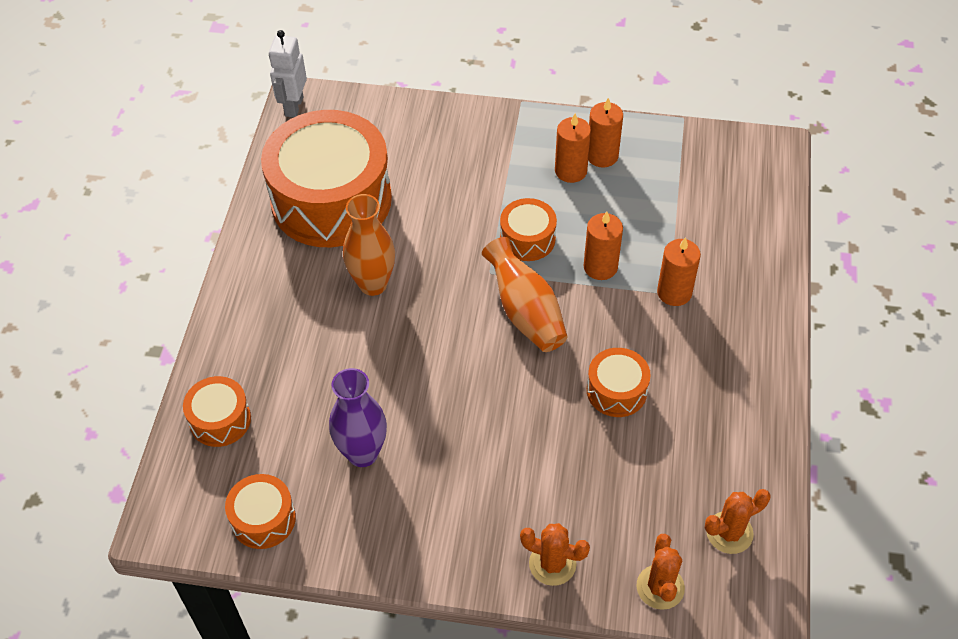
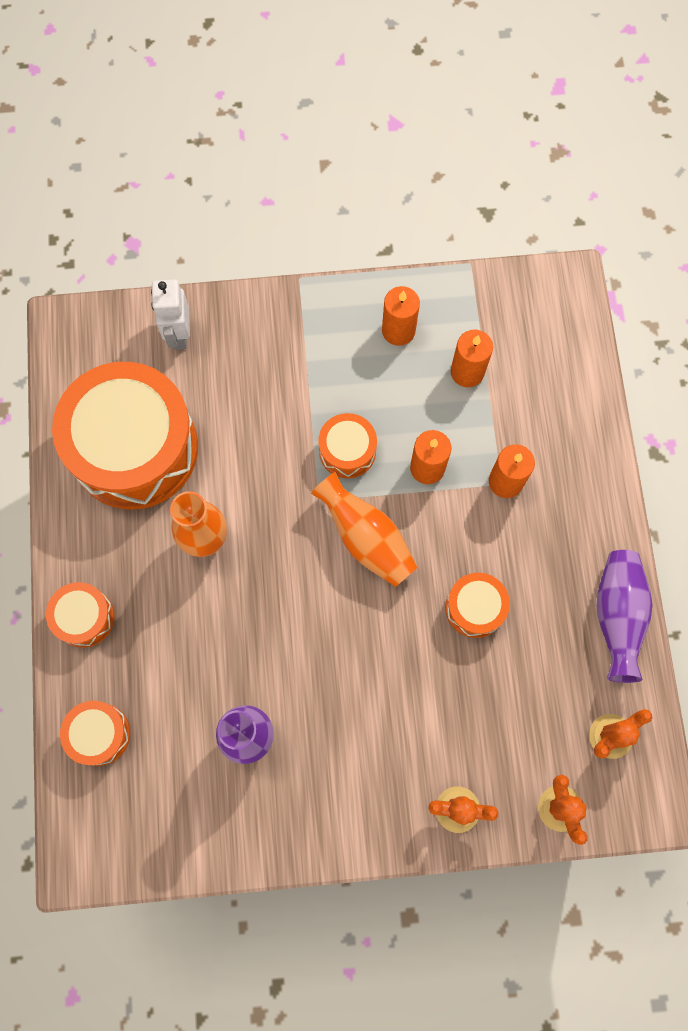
camera: 15 degrees left, 20 degrees up
(263, 519) = (174, 831): orange drum -> orange drum (84, 617)
(293, 106) = (60, 337): white robot -> white robot (179, 334)
(570, 171) = (371, 356): orange candle -> orange candle (467, 372)
(760, 427) = (617, 616): none -> purple vase

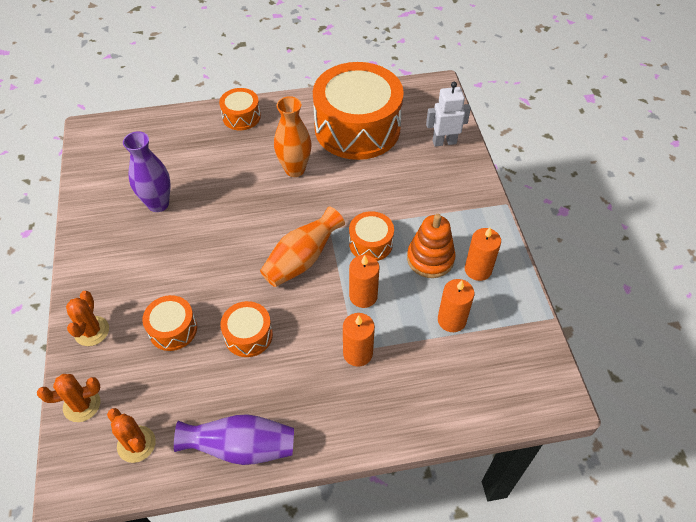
camera: 85 degrees right, 20 degrees down
(99, 734) = (167, 131): orange drum -> orange drum (173, 329)
(378, 382) = (430, 259): none -> orange stacking toy

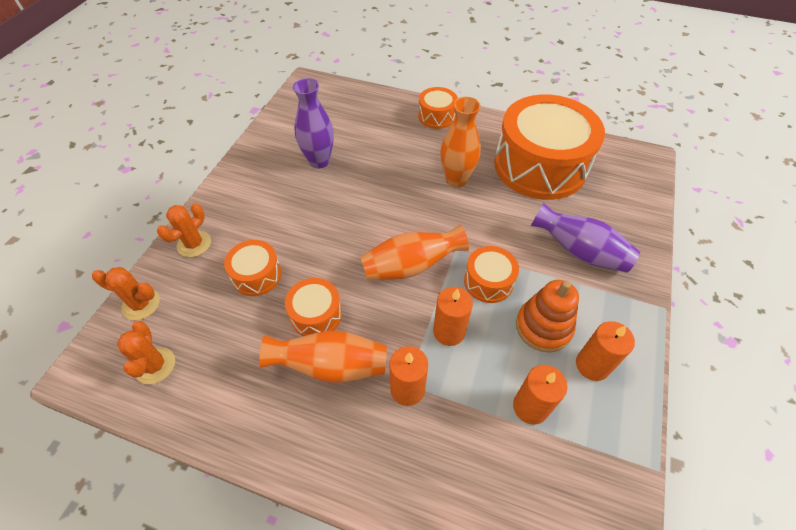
camera: 30 degrees right, 0 degrees up
(241, 447) = (237, 424): purple vase -> purple vase (579, 252)
(287, 367) = (331, 366): none -> orange vase
(444, 142) = (625, 214): white robot -> none

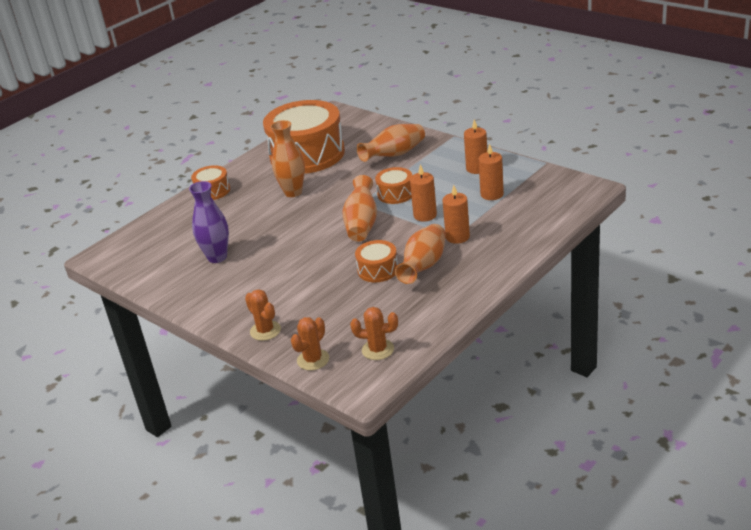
camera: 65 degrees left, 20 degrees down
(257, 275) = (322, 297): orange drum -> none
(543, 327) = (442, 180): orange stacking toy -> none
(579, 252) = (394, 155): purple vase -> orange vase

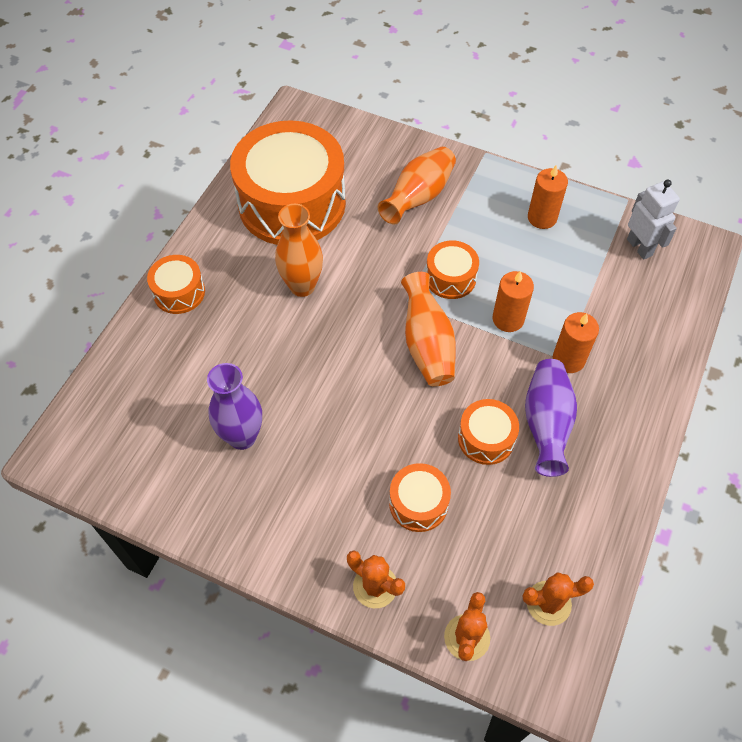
camera: 20 degrees left, 25 degrees up
(315, 296) = (418, 503): none -> orange drum
(424, 266) = (546, 424): orange vase -> purple vase
(492, 194) = (581, 269): orange candle -> none
(541, 186) = (640, 247): none -> white robot

